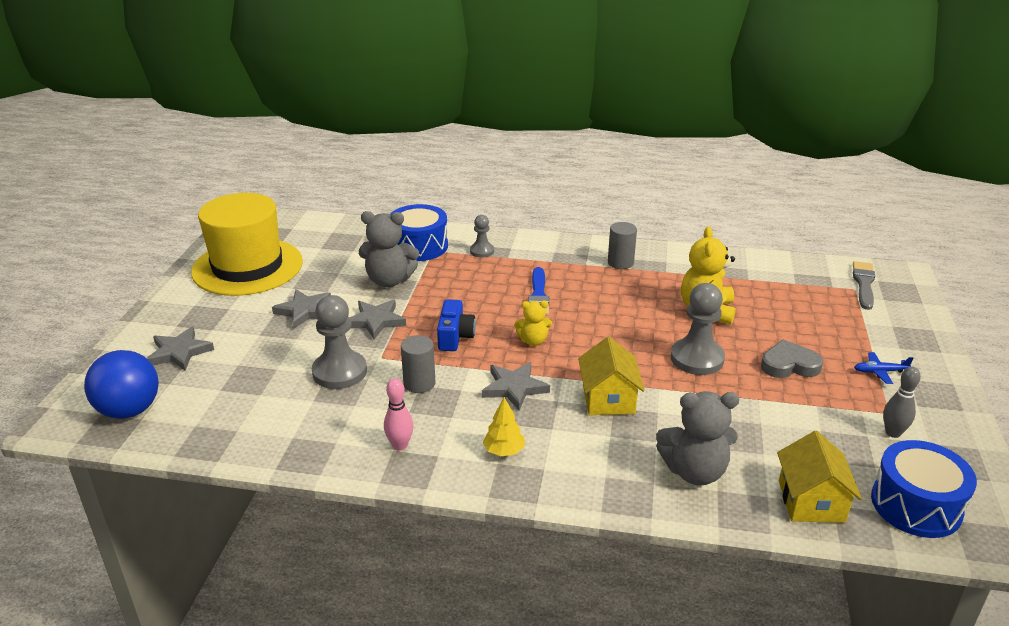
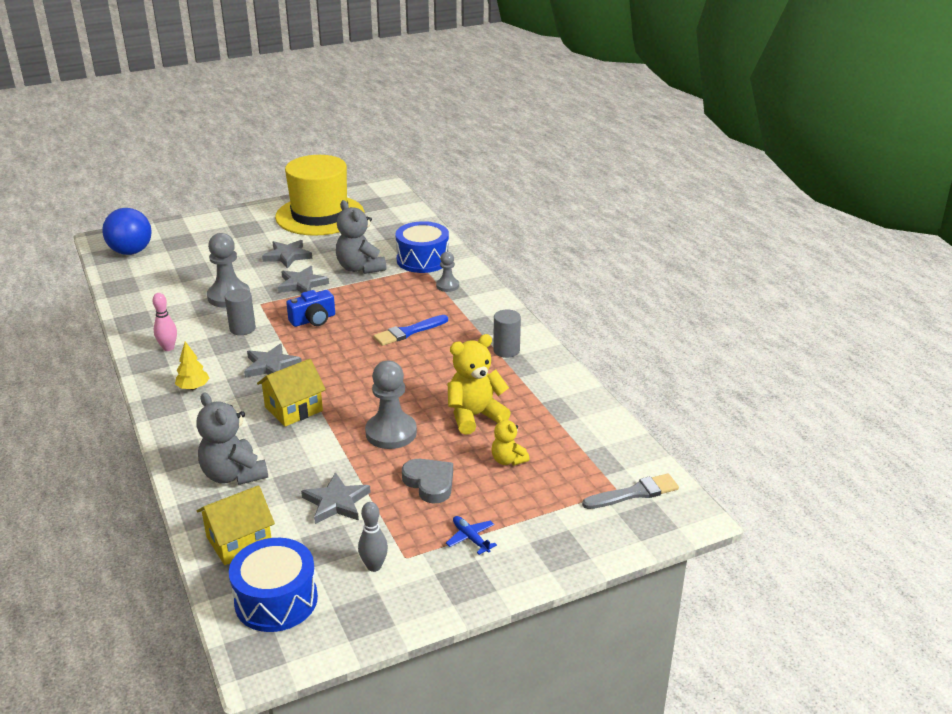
camera: 55 degrees right, 0 degrees up
(179, 352) = (201, 239): grey star -> grey star (336, 502)
(533, 341) = (340, 352): yellow teddy bear -> yellow teddy bear (508, 460)

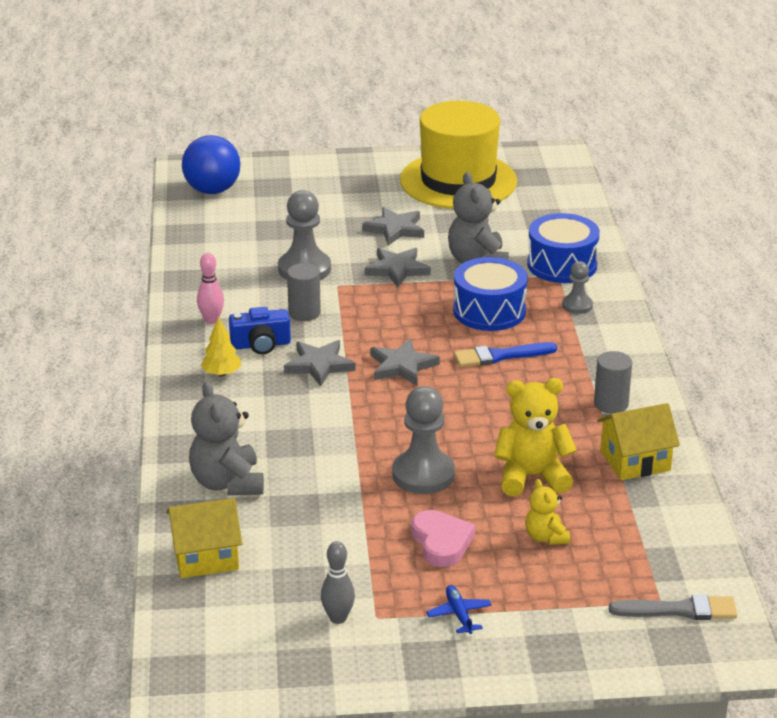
camera: 20 degrees right, 0 degrees up
(276, 600) = (220, 627): blue drum -> blue drum (489, 311)
(293, 409) = (323, 422): yellow house -> yellow house (635, 461)
(313, 320) = (392, 318): blue camera -> blue camera (261, 345)
(336, 502) = (327, 539): grey star -> grey star (402, 366)
(430, 483) = (441, 542): grey heart -> pink heart

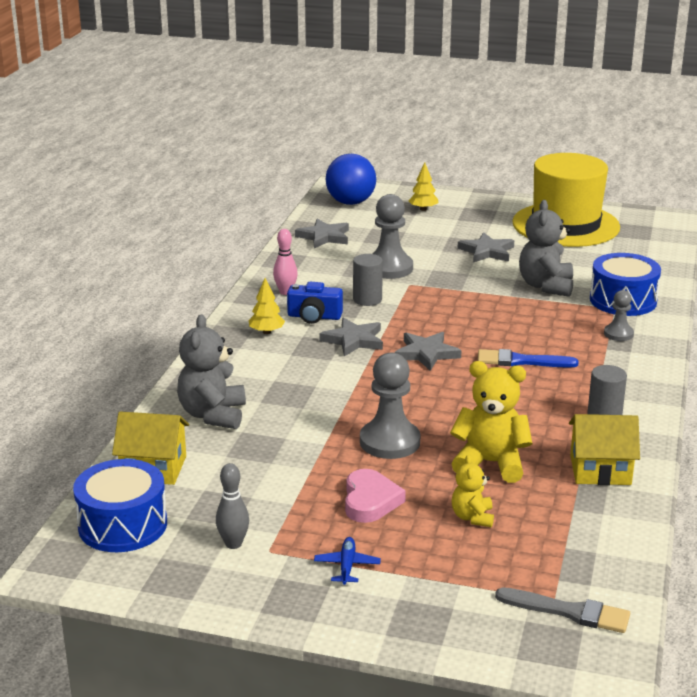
camera: 20 degrees right, 5 degrees down
(297, 186) = (423, 209): none -> yellow tree
(397, 269) = (469, 281): grey star -> grey star (324, 237)
(489, 311) = (533, 325): blue drum -> blue drum (123, 525)

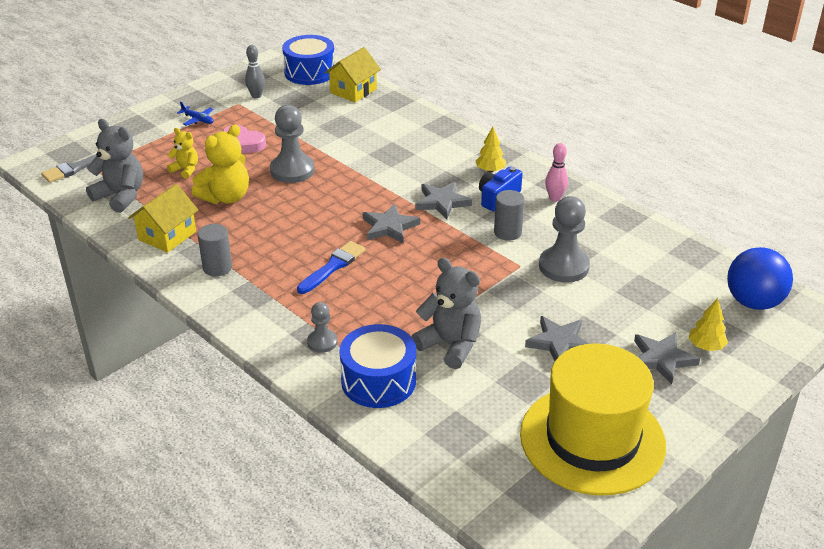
camera: 120 degrees right, 10 degrees up
(213, 415) = (392, 121): grey teddy bear -> grey teddy bear (121, 196)
(324, 237) = (665, 254): grey star -> grey star (662, 359)

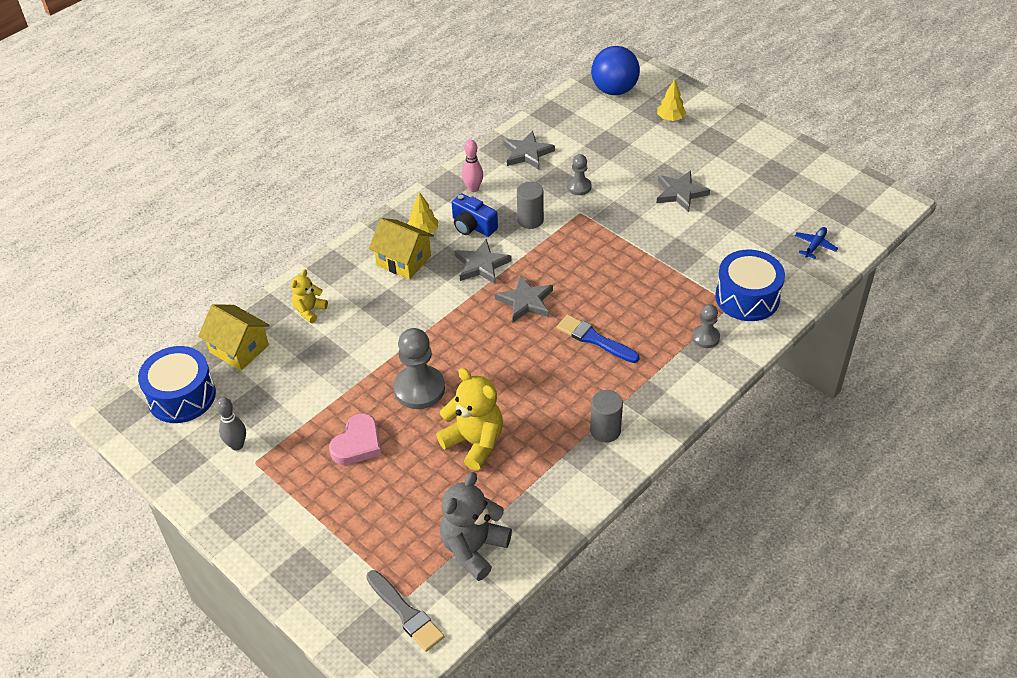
camera: 90 degrees left, 10 degrees up
(167, 235) = (552, 485): yellow house -> yellow house (403, 260)
(185, 170) = (415, 492): yellow teddy bear -> yellow teddy bear (309, 310)
(198, 119) = (293, 500): blue plane -> blue plane (815, 245)
(450, 345) = (694, 255): grey teddy bear -> none
(563, 266) = (579, 187): grey pawn -> grey pawn, size x0.56
(592, 439) = (783, 180): yellow hat -> none
(662, 359) = (689, 141): grey star -> grey star (527, 153)

